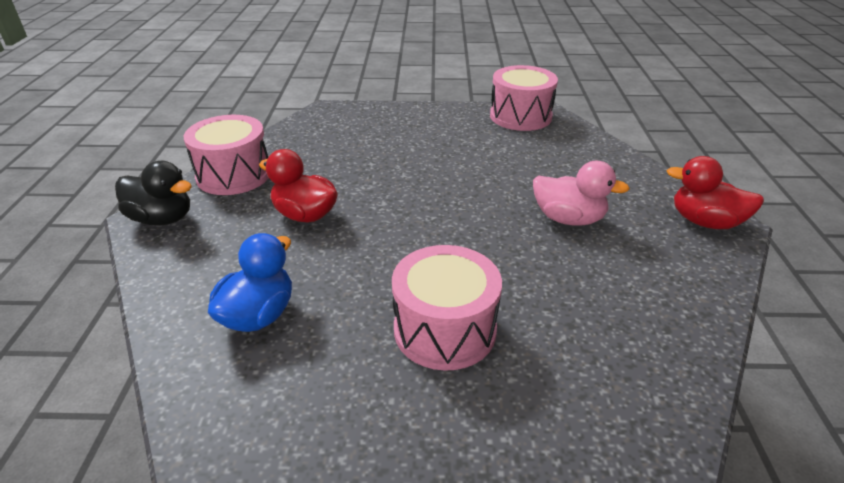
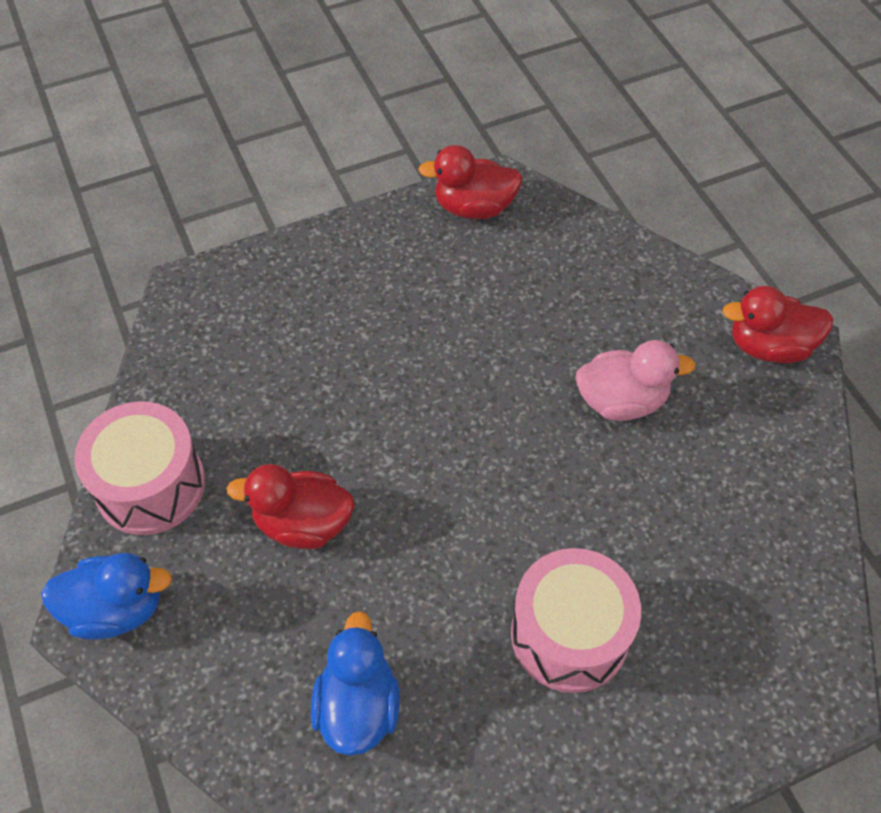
camera: 25 degrees left, 20 degrees up
(162, 219) = (116, 609): black duck -> blue duck
(520, 116) = (474, 207): pink drum -> red duck

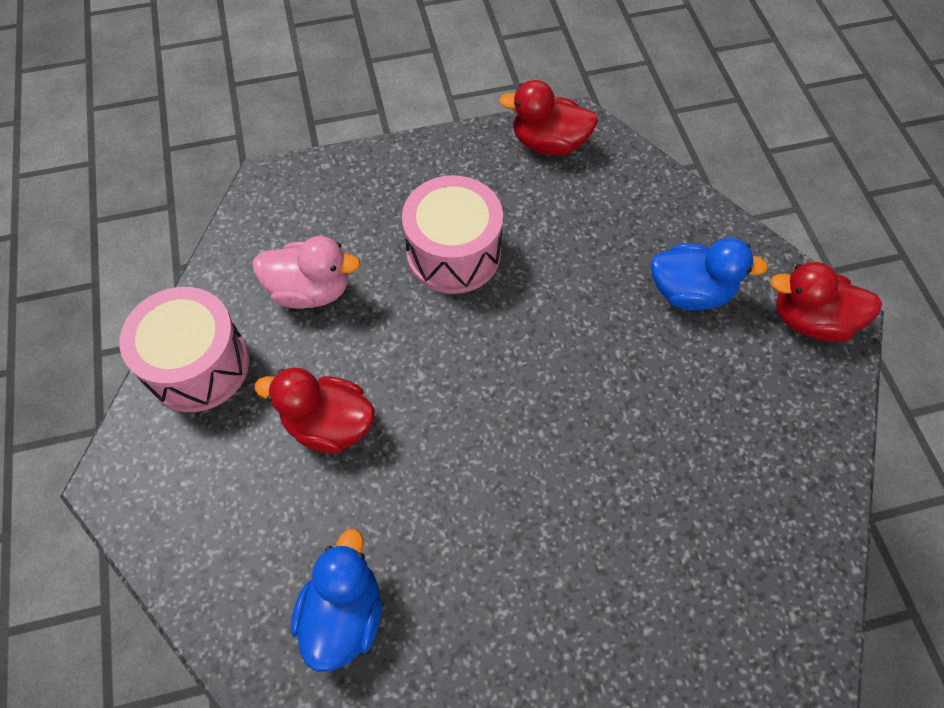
camera: 10 degrees right, 5 degrees up
(116, 609) = (142, 478): blue duck -> blue duck (690, 292)
(569, 634) = (560, 578): pink drum -> pink drum (453, 253)
(621, 401) = (654, 352): pink duck -> pink duck (310, 290)

